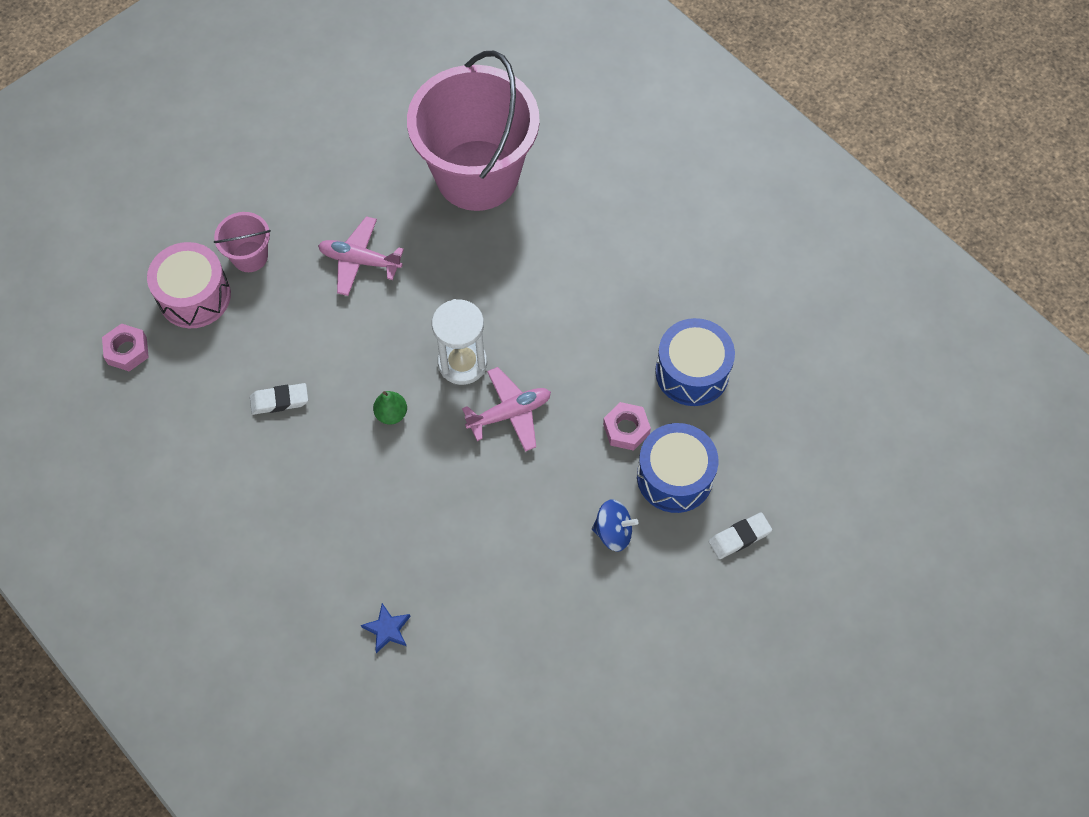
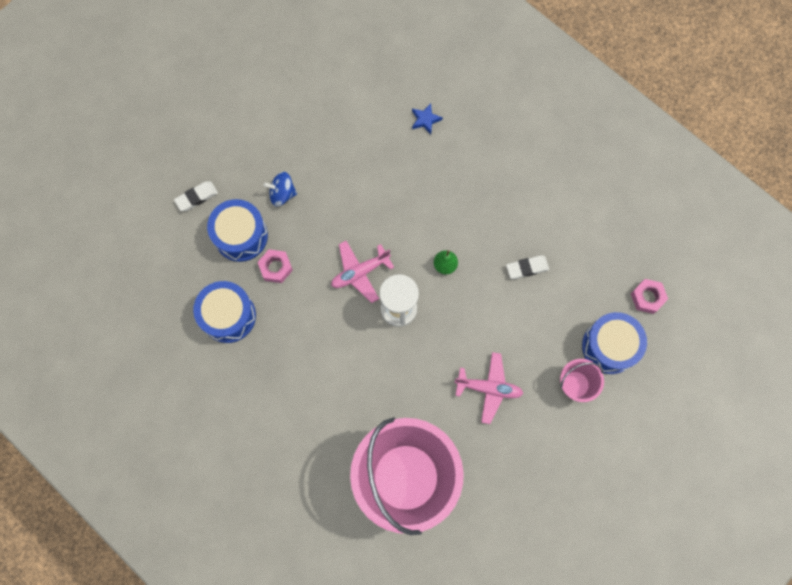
camera: 175 degrees right, 10 degrees up
(194, 296) = (609, 346): pink drum -> blue drum

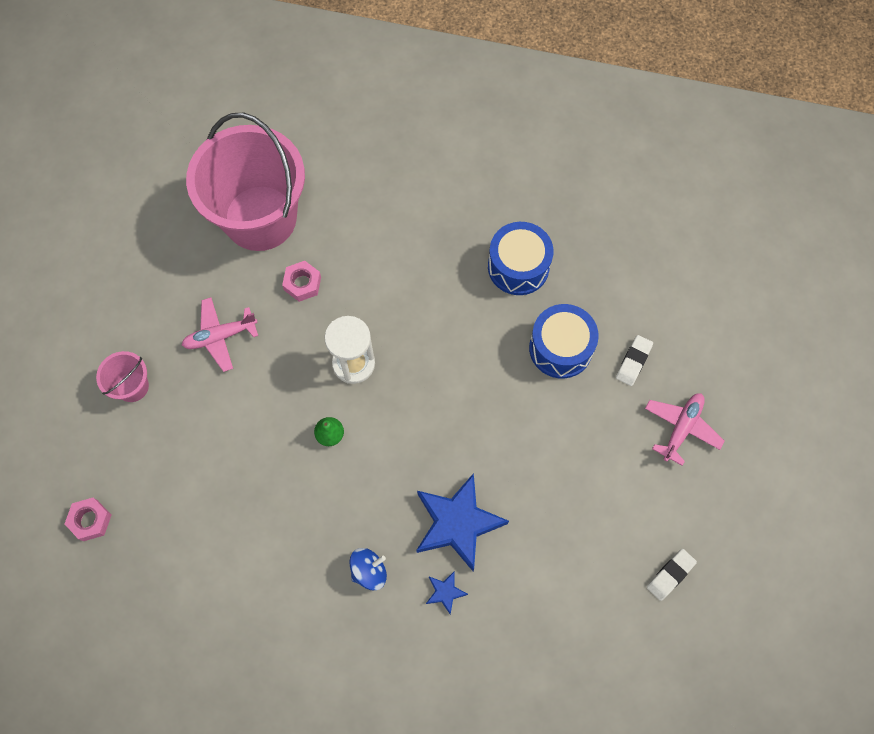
camera: 150 degrees right, 5 degrees down
(276, 267) = (503, 336): pink nut -> pink nut (302, 283)
(282, 194) = (548, 415): blue spinning top -> blue spinning top (369, 571)
(360, 272) = (415, 378): pink plane -> pink plane (681, 428)
(391, 157) = (457, 523): none -> blue star
(527, 268) = (239, 480): white eraser -> white eraser (670, 575)
(609, 346) = (112, 444): blue drum -> none

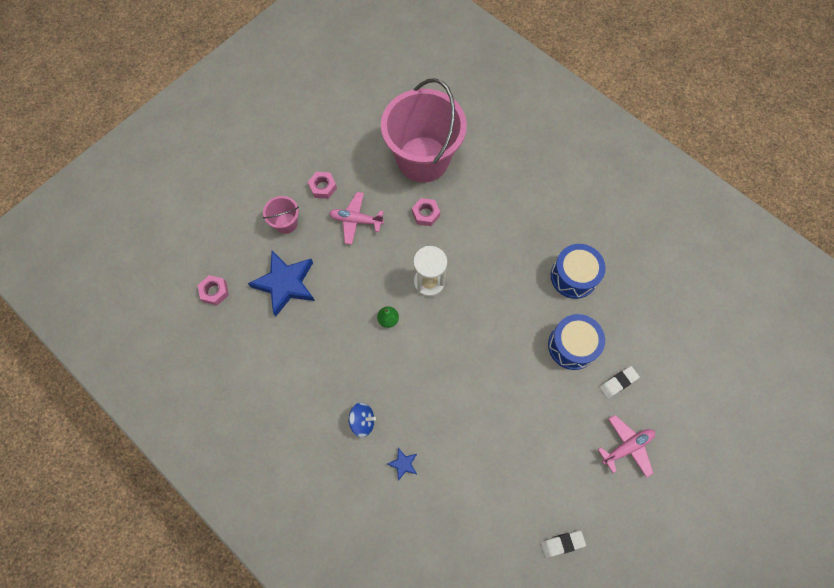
camera: 30 degrees right, 0 degrees up
(153, 317) = (323, 187): none -> pink nut
(457, 523) = (437, 423): blue star -> blue star (285, 284)

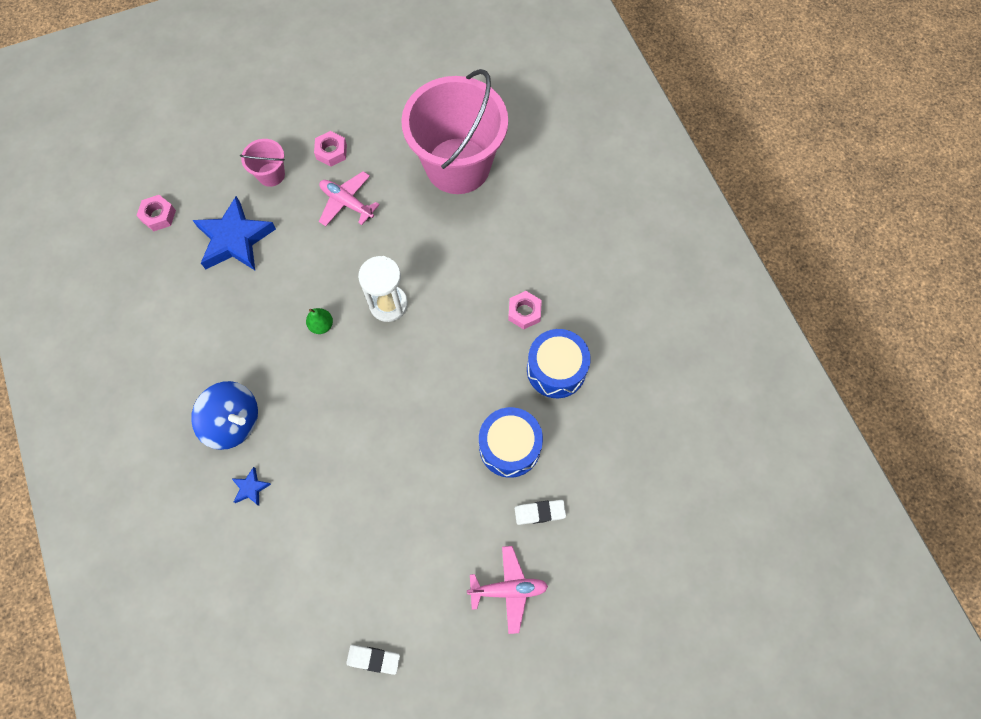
camera: 25 degrees right, 0 degrees up
(362, 421) = (233, 422): blue spinning top -> blue spinning top, size x1.65
(425, 214) = (427, 228): pink nut -> pink nut (524, 312)

